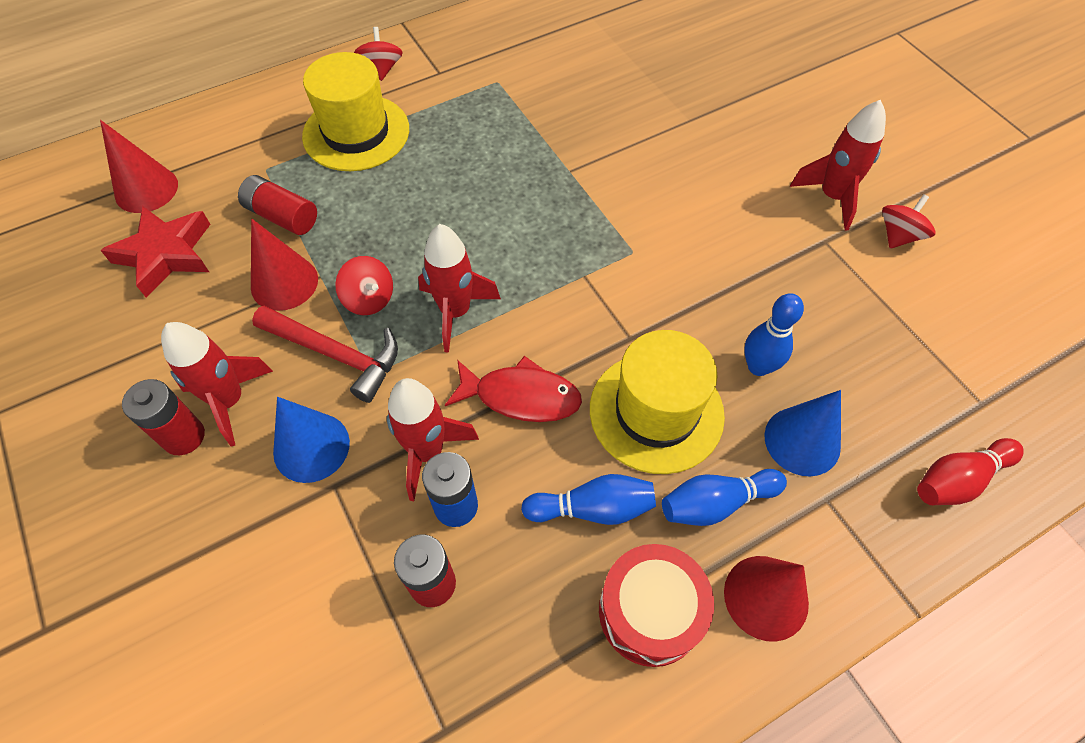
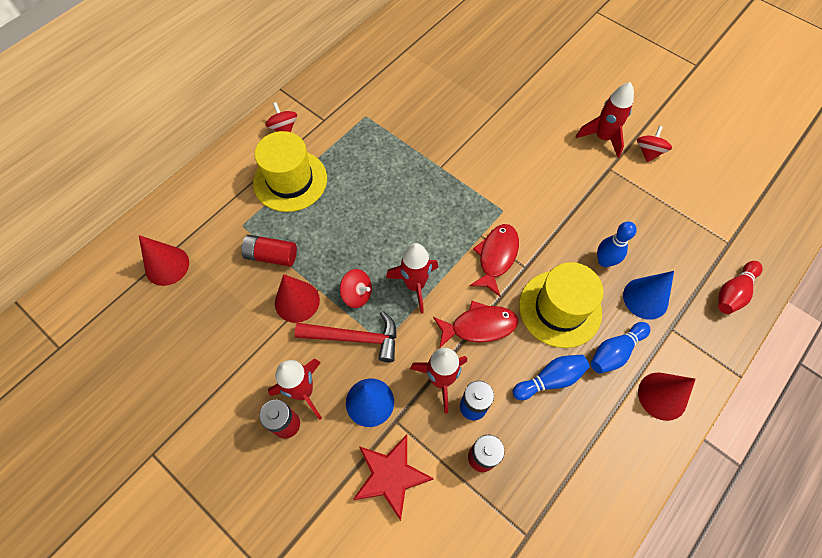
camera: 20 degrees left, 5 degrees up
(165, 254) = (207, 307): red star -> red star (391, 476)
(593, 310) = (496, 256): none -> red fish
(650, 611) = (606, 427): red drum -> none

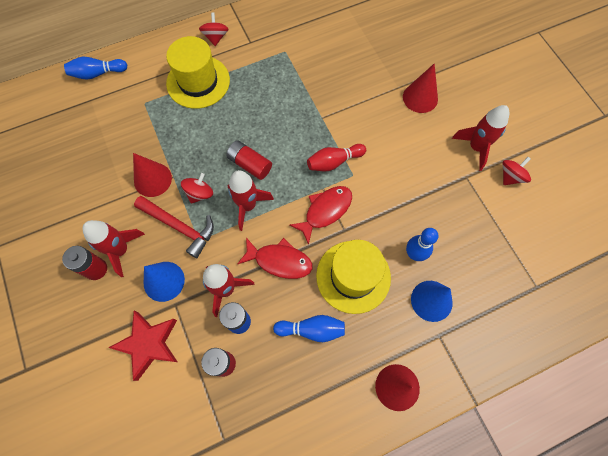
camera: 25 degrees right, 5 degrees up
(167, 265) = (75, 112): red cone -> red cone (420, 98)
(271, 255) = (153, 136): red battery -> red battery (250, 164)
(357, 294) = (200, 193): red spinning top -> red spinning top turned 105 degrees counterclockwise
(615, 351) = (379, 332): blue bowling pin -> blue bowling pin (98, 73)
(733, 292) = (513, 331): red bowling pin -> red bowling pin (334, 162)

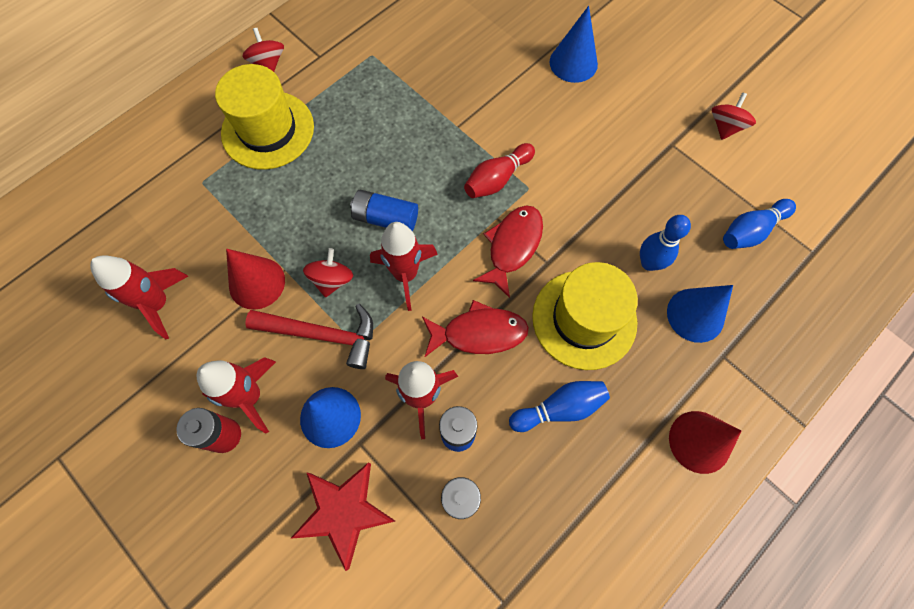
camera: 20 degrees left, 0 degrees up
(98, 73) = (116, 162): blue bowling pin -> blue bowling pin (751, 231)
(250, 164) = (385, 218): red battery -> blue battery
(420, 98) = (573, 63): red cone -> blue cone
(476, 148) = (668, 104): red rocket -> red rocket (158, 304)

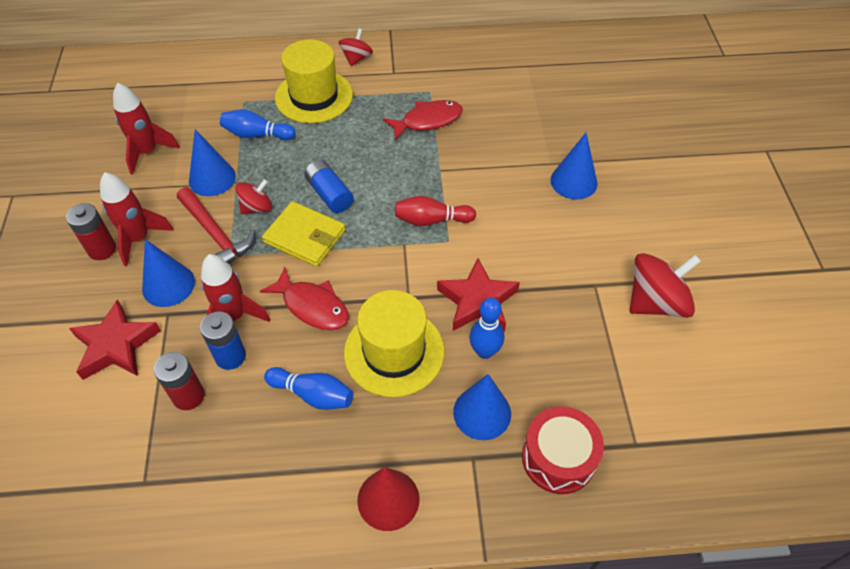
camera: 40 degrees right, 15 degrees down
(257, 283) = (212, 178): red cone -> blue cone
(405, 274) = (305, 236): red rocket -> yellow wallet
(512, 246) = (395, 269): red fish -> red fish (428, 121)
(603, 224) = (478, 301): none -> red star
(725, 127) = (656, 302): red spinning top -> red spinning top, size x1.74
(751, 231) = (595, 389): blue bowling pin -> blue bowling pin (257, 134)
(777, 306) = (558, 458): none -> red drum

